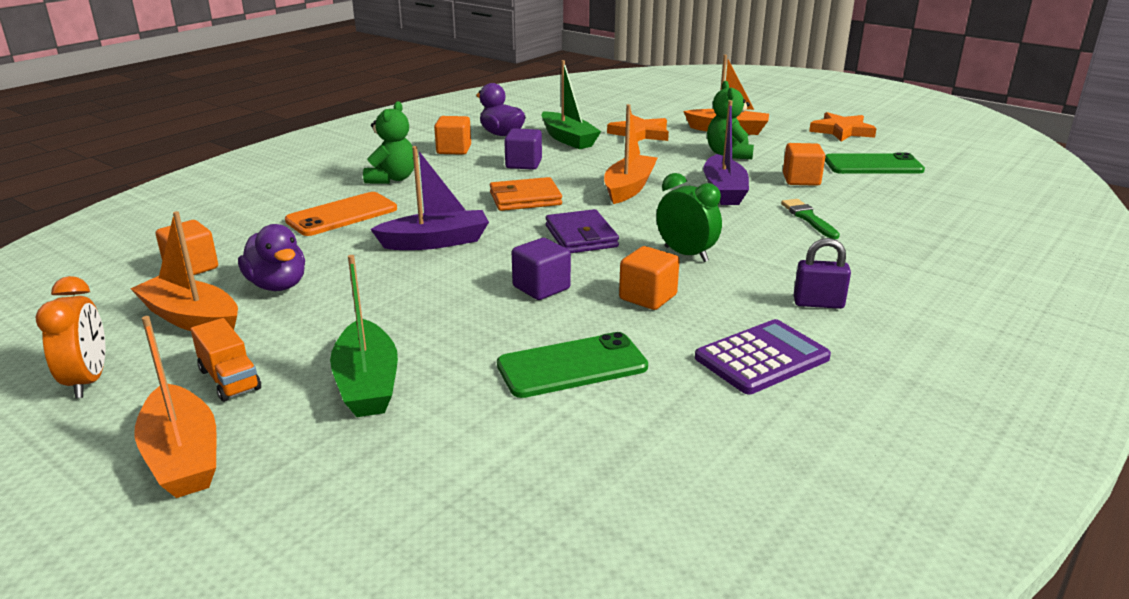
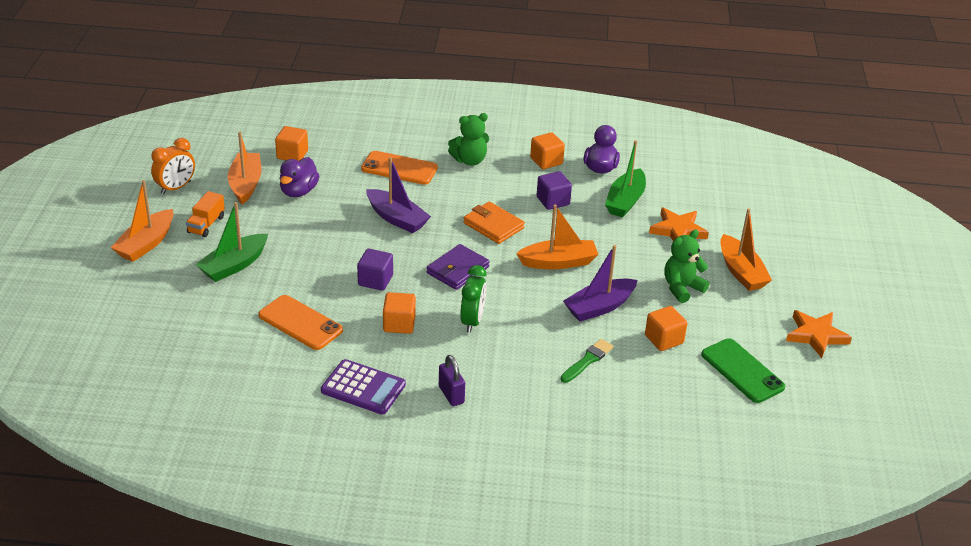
camera: 55 degrees right, 10 degrees up
(572, 366) = (300, 323): green phone -> orange phone

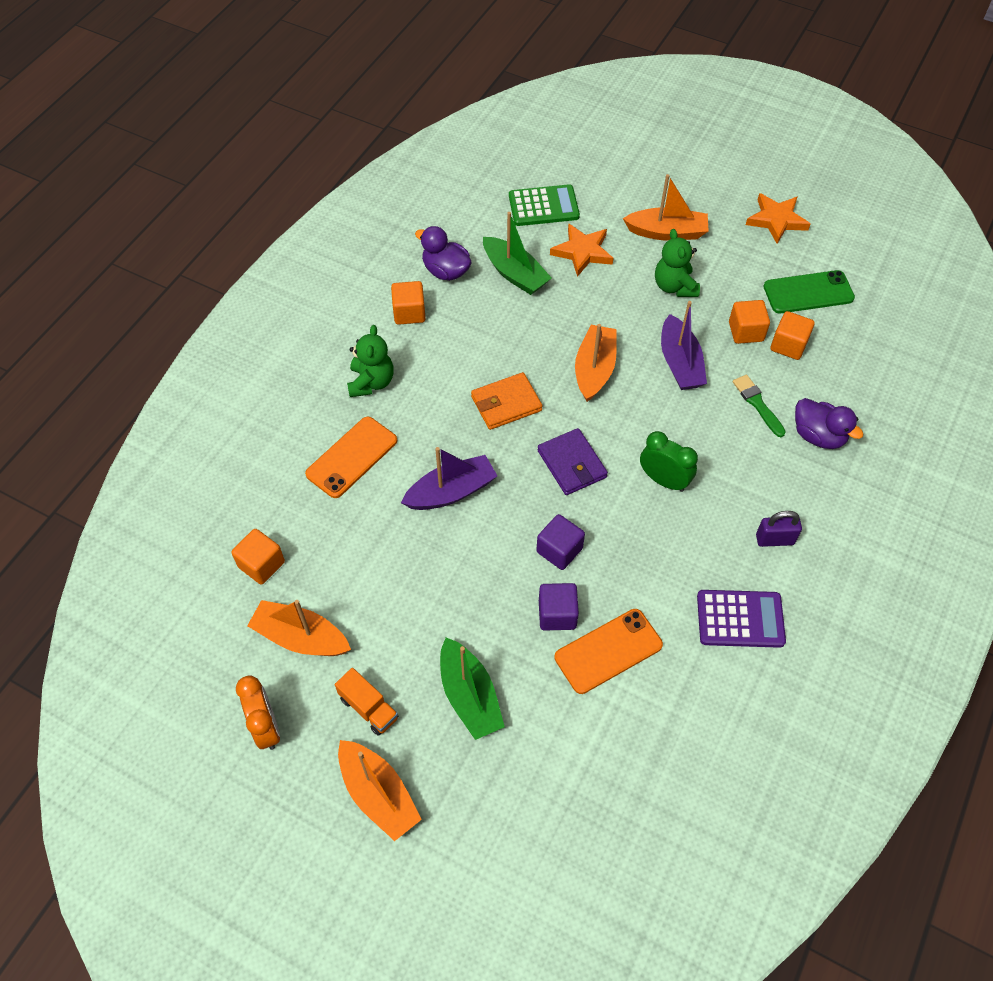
camera: 65 degrees left, 20 degrees up
(298, 191) = (346, 580): purple duck -> purple duck (818, 436)
(363, 388) = (740, 619): purple calculator -> purple calculator turned 45 degrees clockwise
(399, 324) = (645, 551): orange cube -> orange cube (788, 345)
(553, 201) = (486, 334): purple cube -> purple cube (557, 614)
(710, 199) = (543, 206): none -> green calculator

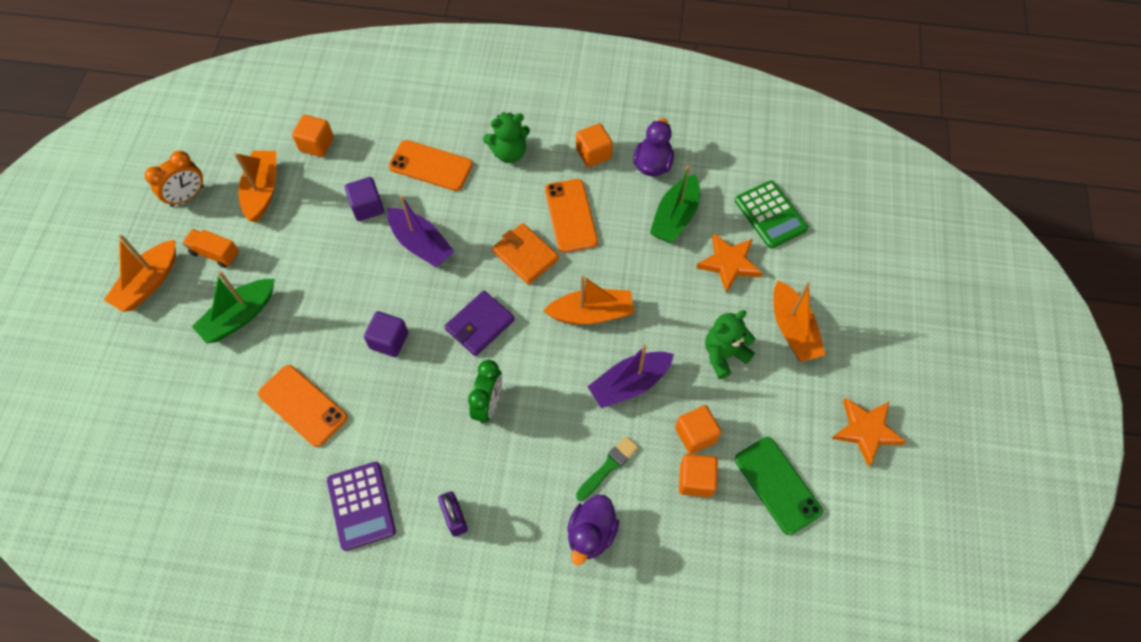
camera: 70 degrees right, 5 degrees up
(368, 708) = (215, 253): orange truck -> orange truck turned 90 degrees clockwise
(475, 353) = (571, 215): none -> orange phone
(557, 614) = (327, 357): purple cube -> purple cube (367, 207)

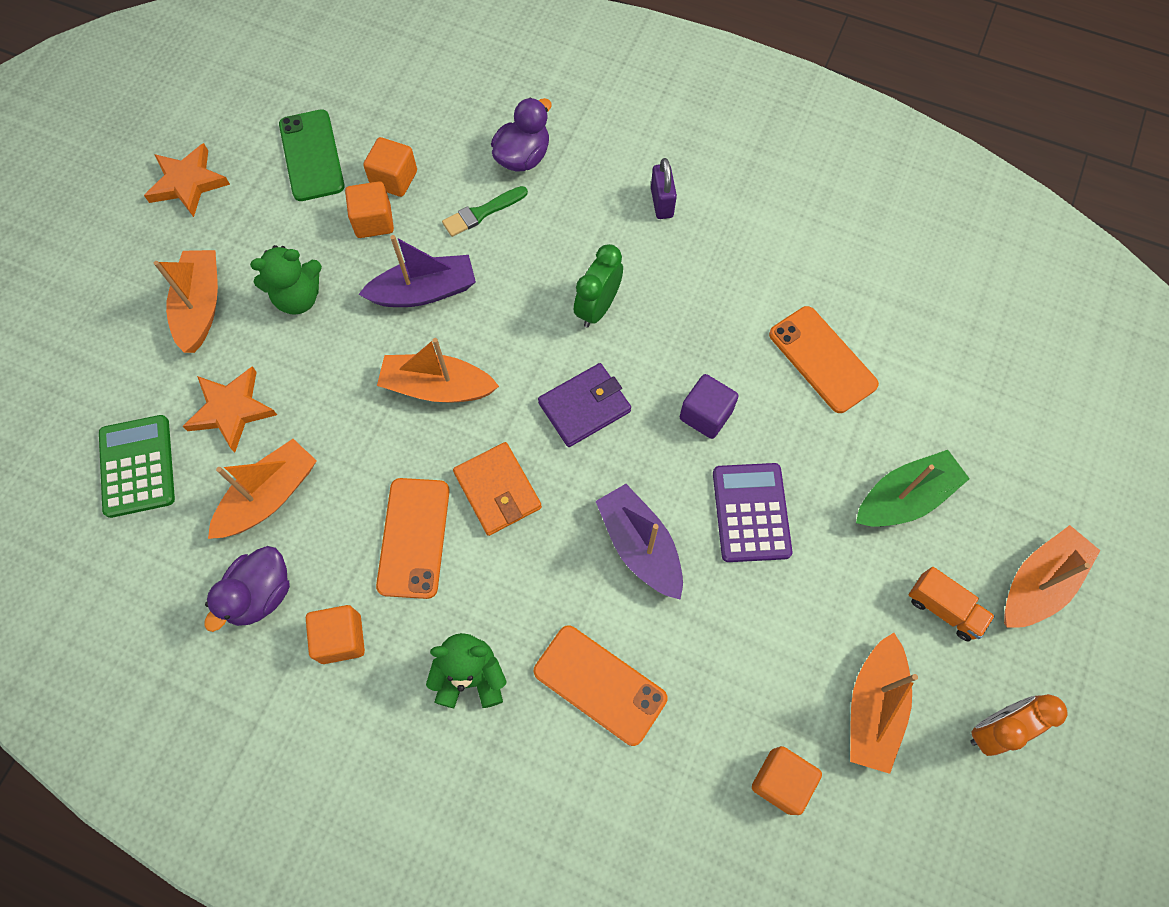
camera: 165 degrees left, 5 degrees up
(361, 506) = (761, 236): purple calculator -> purple calculator (751, 512)
(367, 207) = (710, 632): purple cube -> none
(675, 217) = (269, 497): green boat -> orange boat

